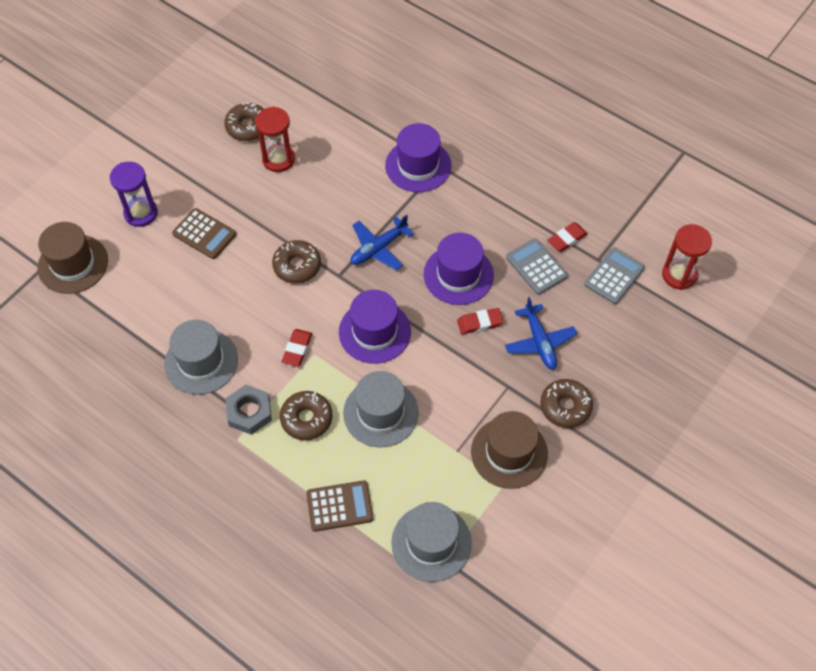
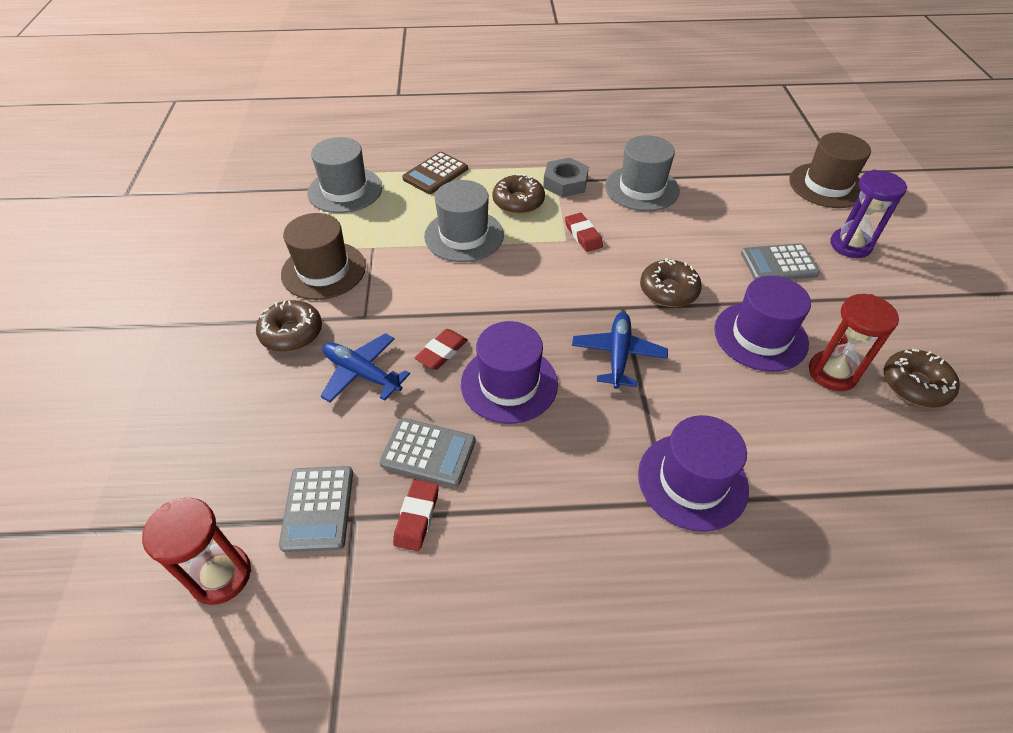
camera: 140 degrees right, 10 degrees down
(204, 234) = (779, 264): brown calculator -> grey calculator
(374, 332) = (535, 284): purple hat -> purple hat (760, 336)

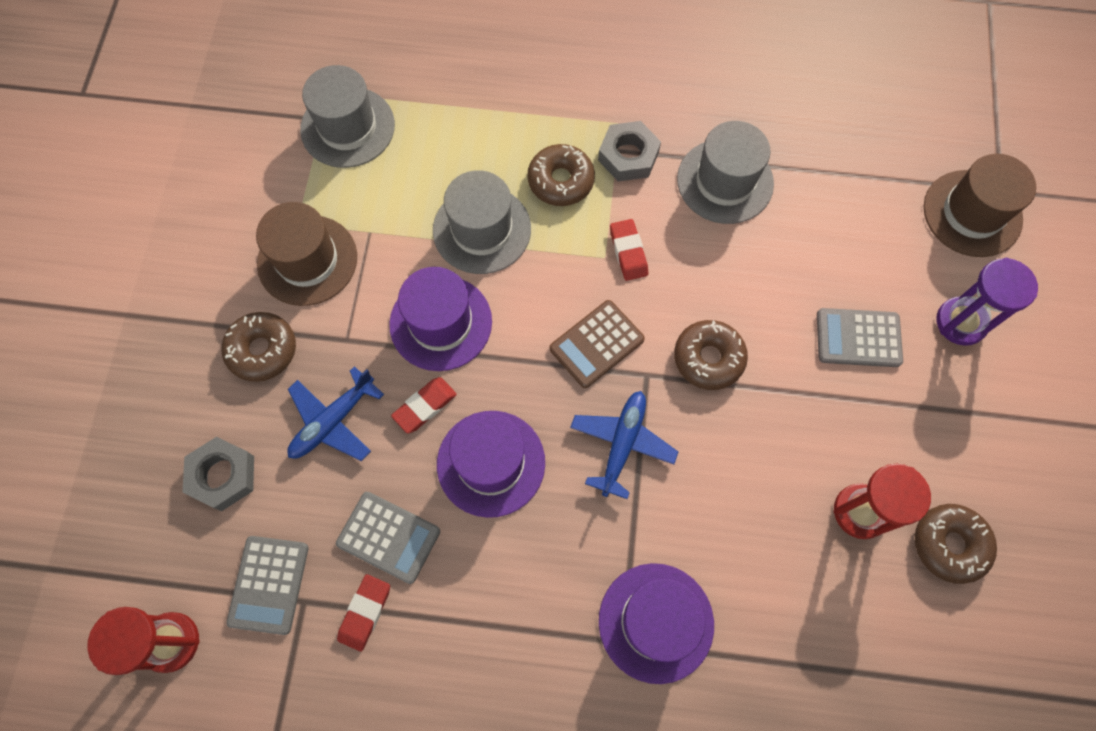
camera: 10 degrees right, 20 degrees up
(264, 428) = (223, 476): none -> grey nut
(362, 373) = (333, 421): blue plane -> blue plane turned 90 degrees counterclockwise
(435, 174) = (465, 114): brown calculator -> brown calculator (596, 344)
(760, 336) = (795, 445): purple hat -> purple hat (441, 323)

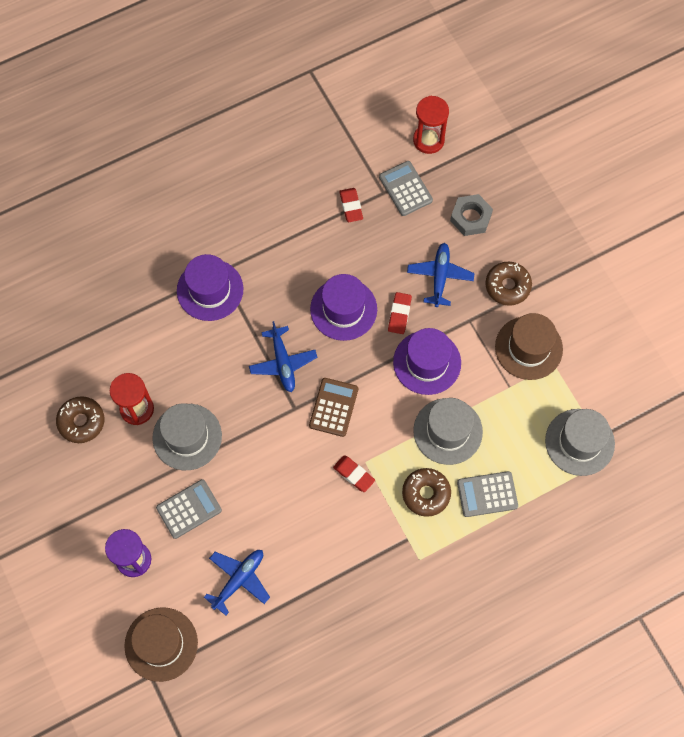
camera: 145 degrees right, 0 degrees up
(388, 537) = (366, 244): grey calculator -> grey calculator (487, 494)
(628, 156) = (397, 539): grey nut -> none
(708, 358) = (266, 440): brown donut -> none
(725, 181) = (327, 562): grey hat -> grey hat (187, 437)
(841, 224) = (239, 580): none -> blue plane

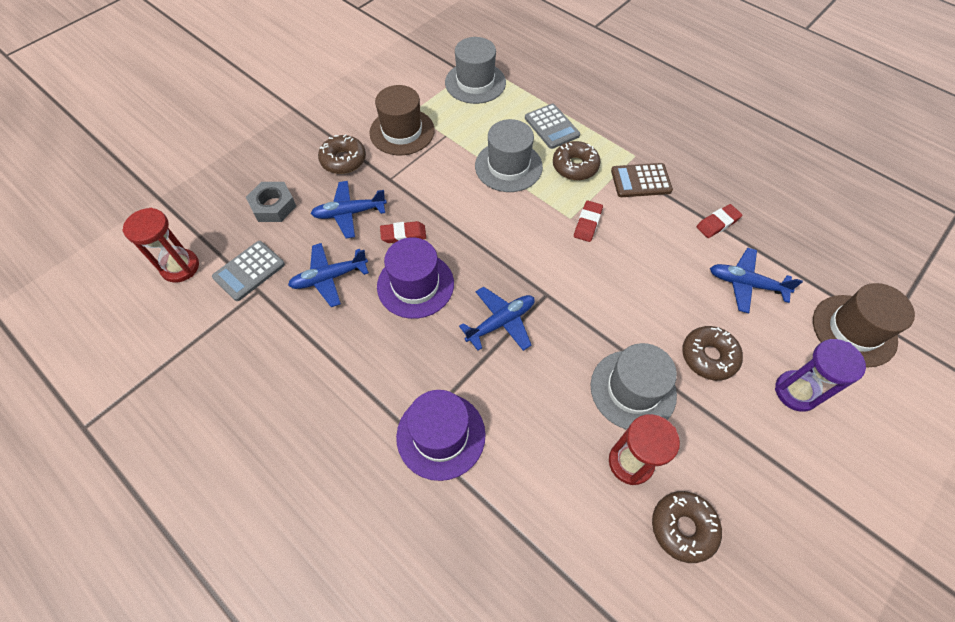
camera: 110 degrees left, 10 degrees down
(189, 509) = (708, 356): grey calculator -> brown donut
(333, 407) = (528, 260): brown calculator -> brown calculator (641, 181)
(351, 206) = (283, 317): red eraser -> red eraser (717, 223)
(376, 246) = (329, 278): none -> blue plane
(427, 362) = (447, 199): purple hat -> none

